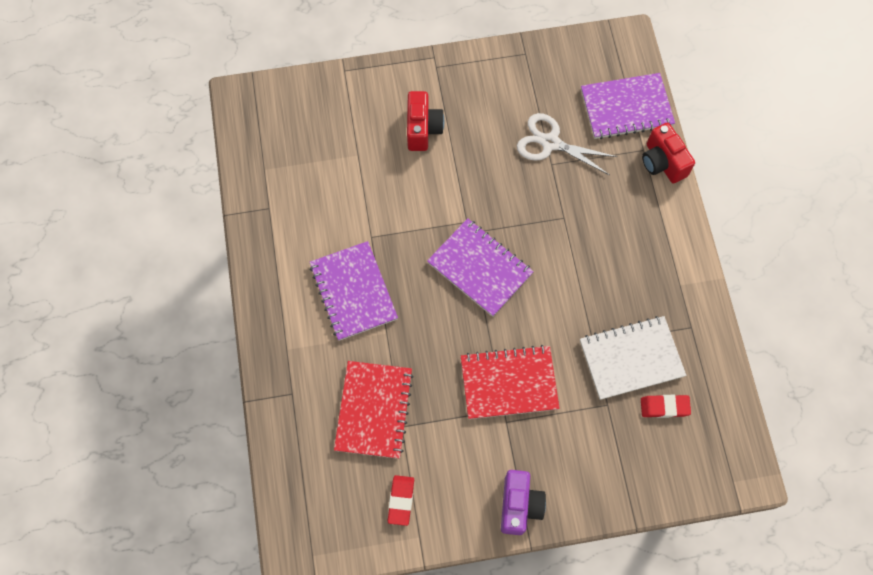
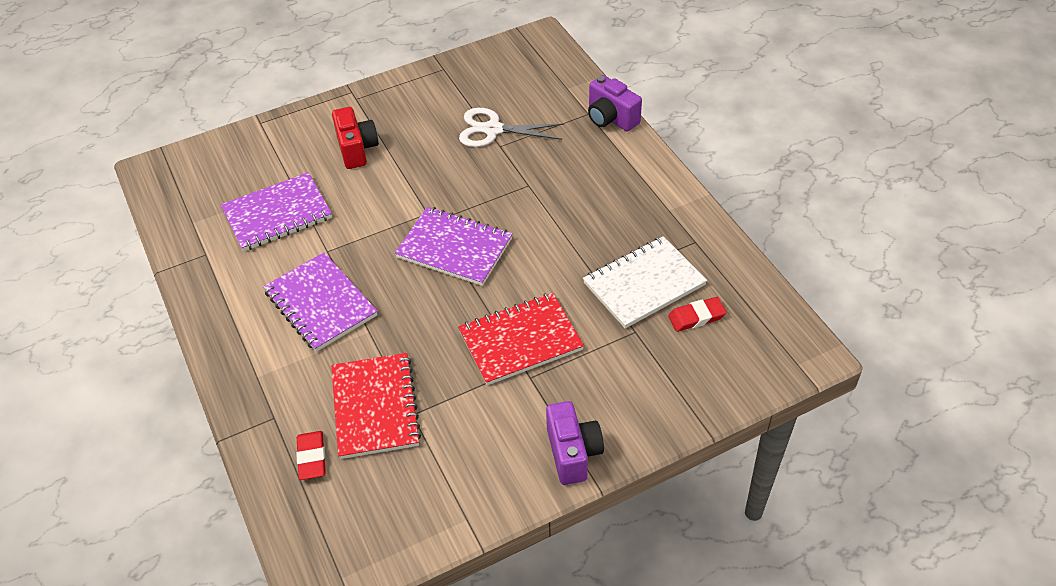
camera: 15 degrees left, 20 degrees down
(401, 500) = (433, 488): red eraser -> red eraser (311, 457)
(626, 107) = (558, 86): purple notebook -> purple notebook (277, 214)
(662, 162) = (611, 118): red camera -> purple camera

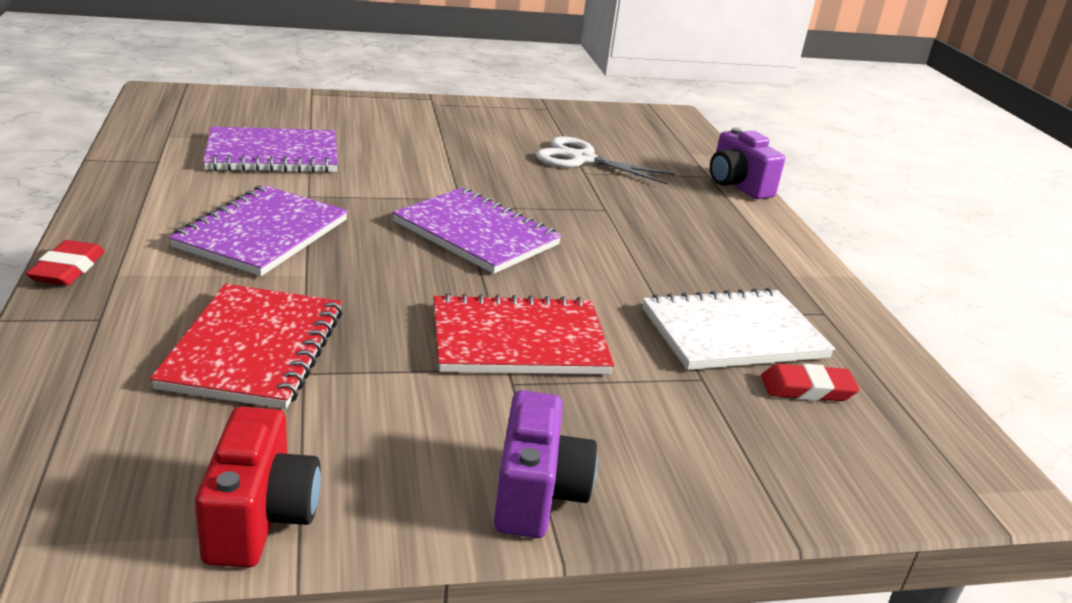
camera: 10 degrees right, 20 degrees down
(311, 457) = (112, 376): red eraser -> red eraser (67, 269)
(321, 303) = (263, 234): purple notebook -> purple notebook turned 45 degrees clockwise
(357, 149) = (407, 134): red camera -> red camera (260, 518)

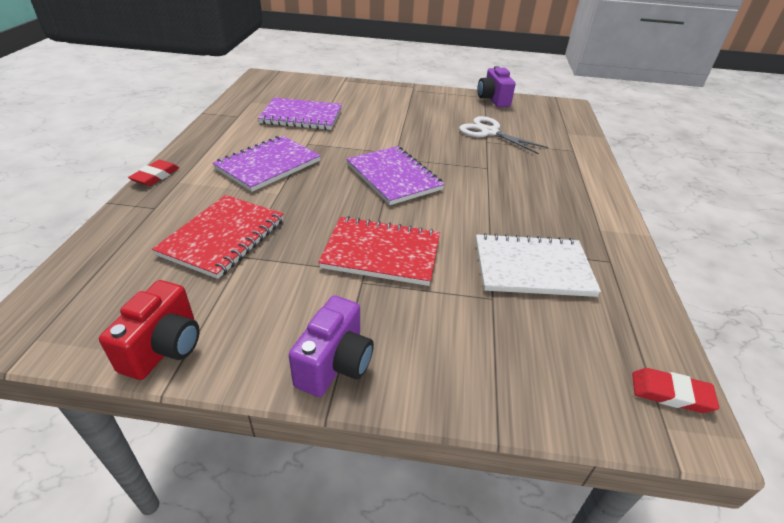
camera: 20 degrees right, 10 degrees up
(737, 185) = (590, 159): purple camera -> purple camera (493, 99)
(807, 389) = (567, 318): red eraser -> red eraser (671, 394)

